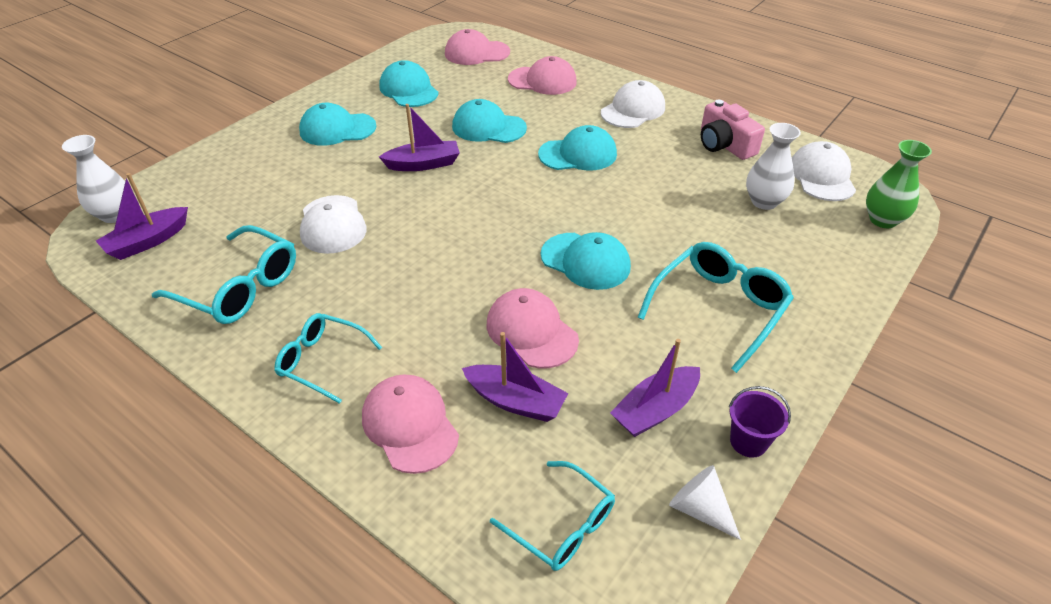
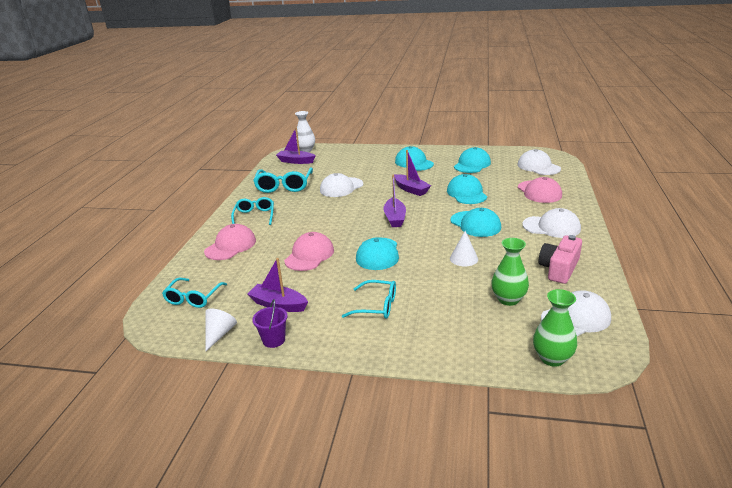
camera: 65 degrees right, 15 degrees down
(476, 53) = (538, 167): pink cap -> white cap
(515, 401) = (260, 265): purple boat -> purple boat (395, 218)
(654, 196) = (464, 258): none -> white cone
(719, 308) = (376, 306): turquoise glasses -> turquoise glasses, size x0.66
(764, 202) = (508, 299): white vase -> green vase

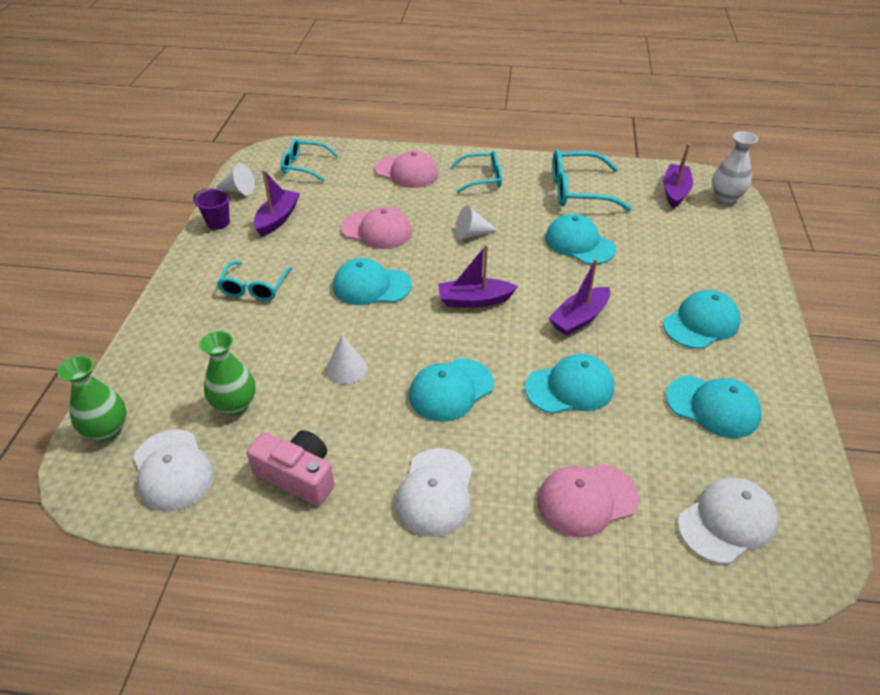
camera: 85 degrees right, 15 degrees up
(323, 219) = (471, 234): none -> white cone
(341, 187) = (579, 243): white cap -> turquoise cap

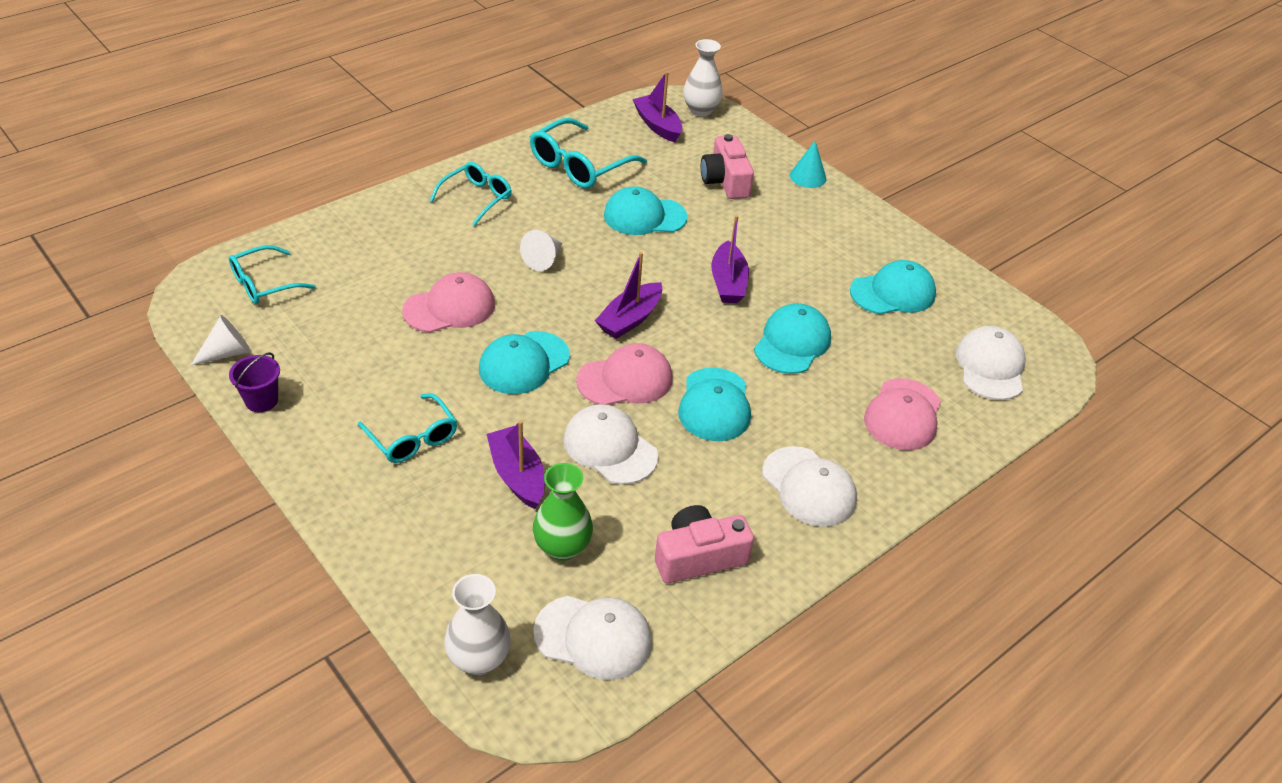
camera: 50 degrees left, 0 degrees up
(107, 430) = (479, 659): green vase -> white vase
(277, 219) = (325, 357): purple boat -> purple boat (517, 475)
(346, 368) = (610, 448): white cone -> white cap
(407, 172) = (391, 231): pink cap -> pink cap (625, 380)
(677, 251) = (725, 181): none -> pink camera
(701, 323) = (812, 233): turquoise cap -> none
(756, 283) = (808, 177): none -> turquoise cone

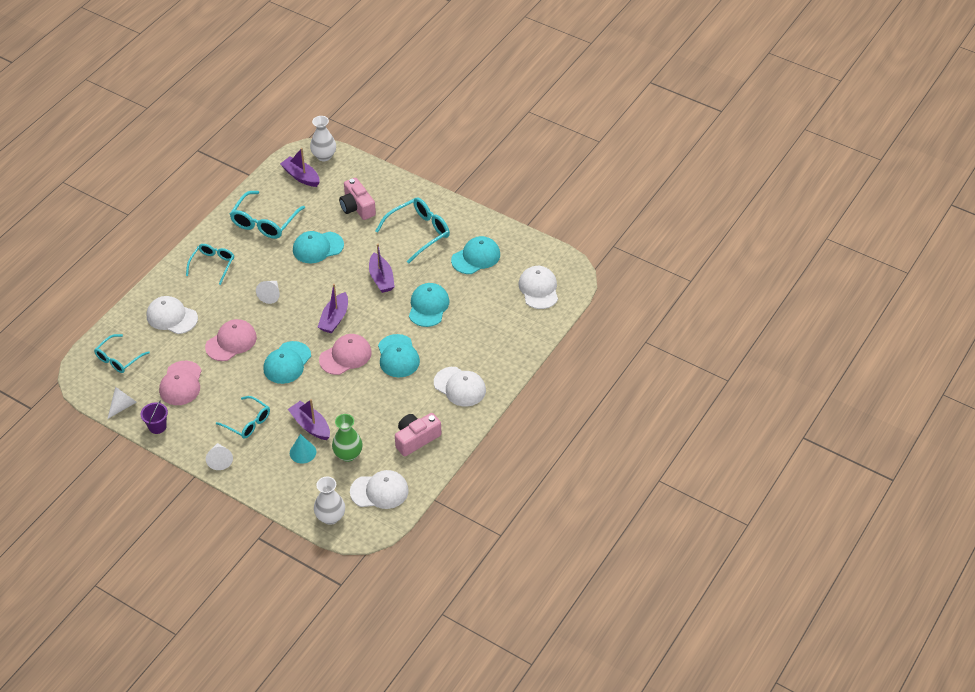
camera: 15 degrees left, 5 degrees up
(332, 487) = (220, 460): none -> white cone
(610, 448) = (352, 396): white cap -> white cap (172, 317)
(808, 177) = (406, 189): turquoise cone -> turquoise cone (303, 452)
(809, 236) = (419, 233): none -> turquoise glasses
(903, 415) = (498, 332): pink cap -> pink cap (181, 383)

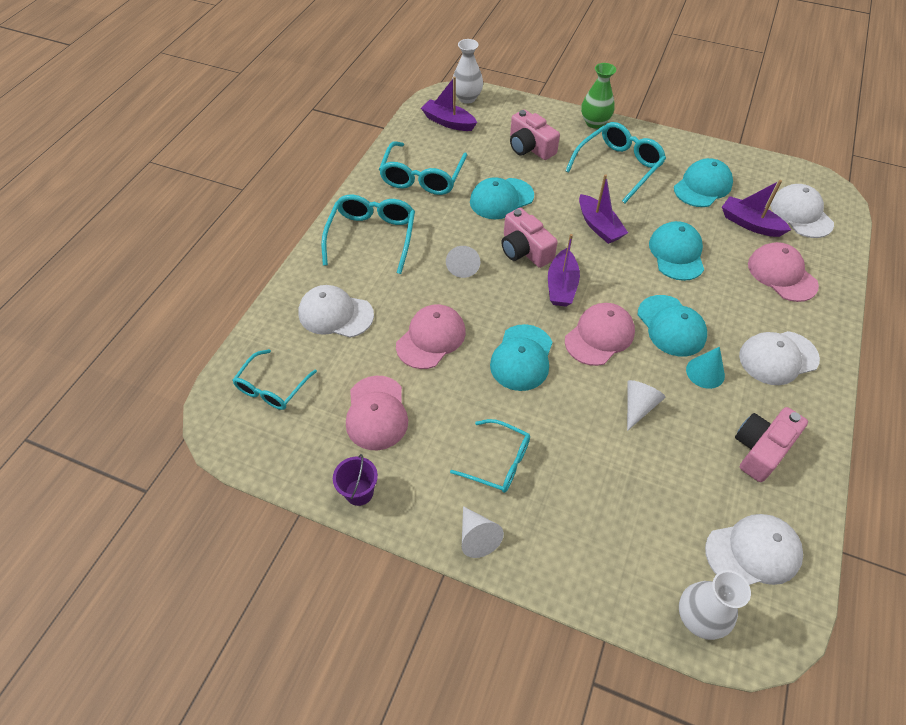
camera: 10 degrees left, 5 degrees up
(123, 406) = (295, 464): white cone -> white cone (638, 406)
(212, 265) = (372, 237): turquoise glasses -> turquoise glasses, size x1.51
(303, 452) = (603, 500): turquoise cone -> turquoise cone (705, 372)
(310, 425) = (596, 452): purple boat -> purple boat (750, 224)
(319, 289) = (524, 250): none -> pink camera
(348, 454) = (673, 493): green vase -> green vase (594, 122)
(460, 387) = (778, 358): white cap -> white cap turned 135 degrees clockwise
(496, 332) = (781, 274): none -> pink cap

